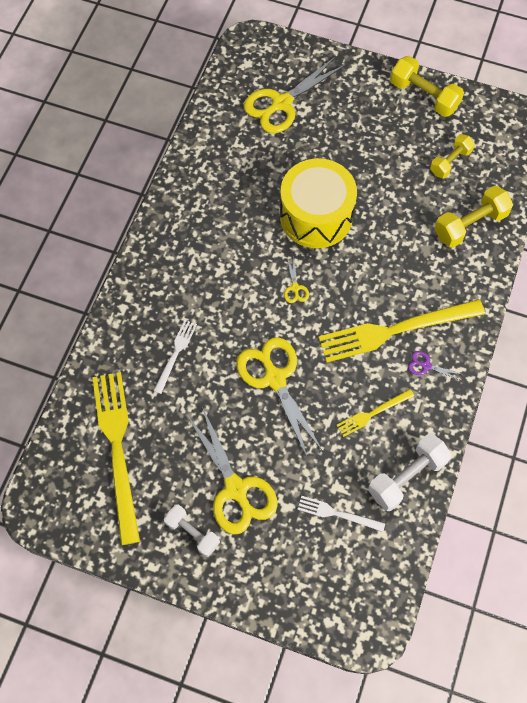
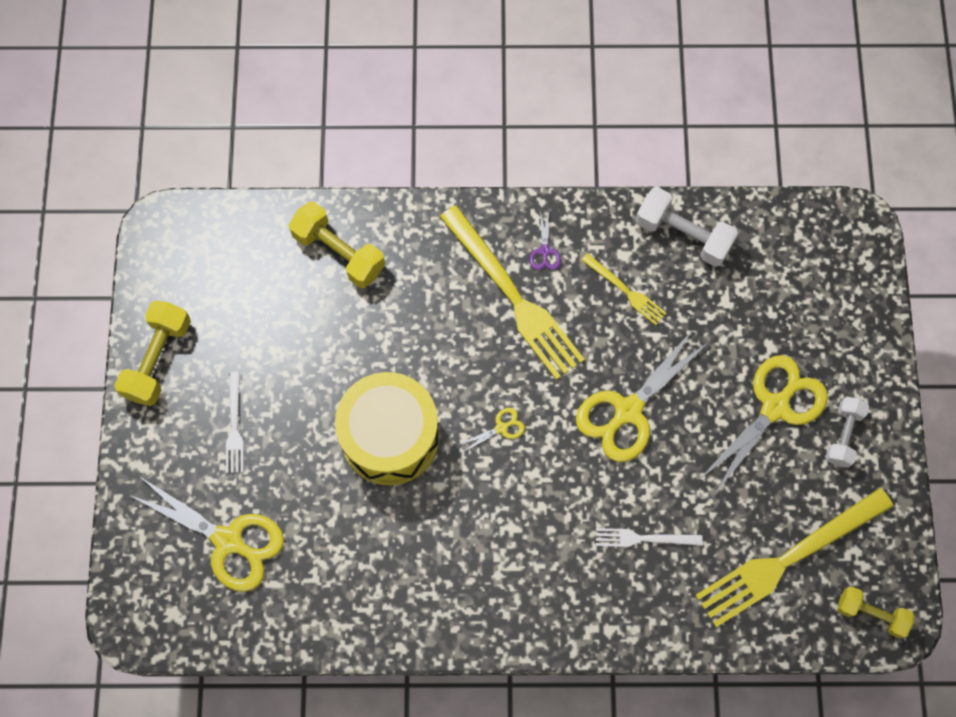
camera: 110 degrees left, 5 degrees up
(337, 514) = (754, 292): white fork -> white fork (234, 426)
(450, 162) = (253, 299): yellow dumbbell -> yellow dumbbell (871, 614)

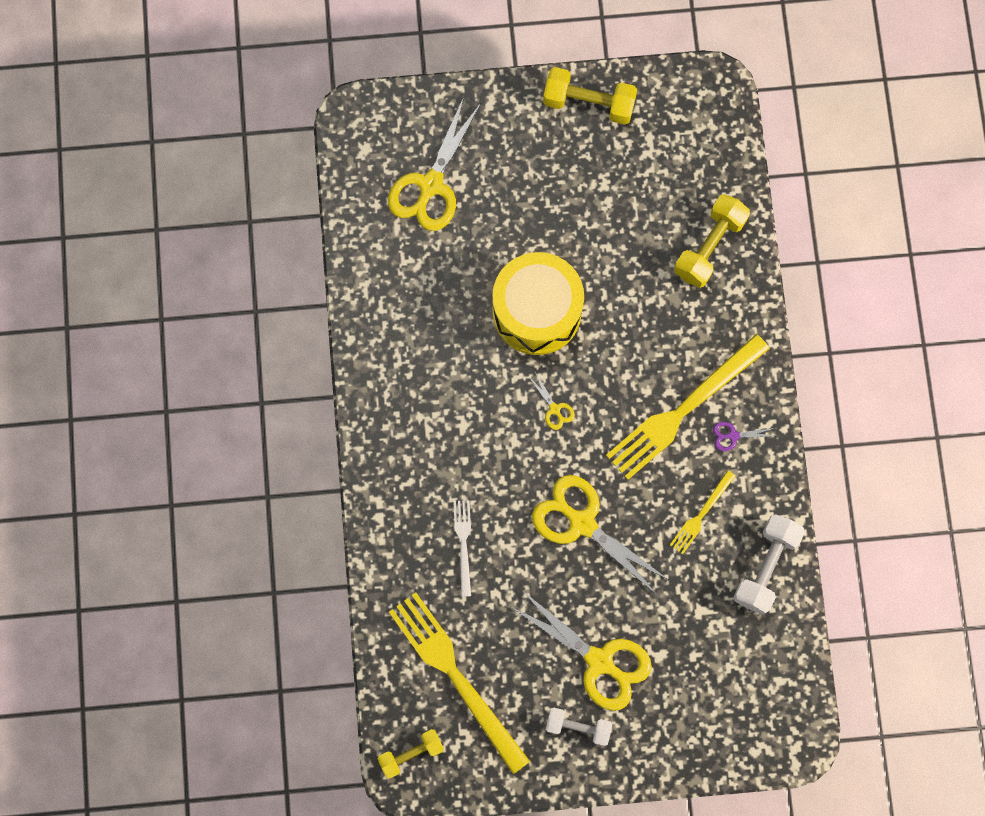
camera: 85 degrees right, 5 degrees up
(234, 426) = (533, 176): white fork -> none
(871, 614) = (411, 754): yellow dumbbell -> yellow dumbbell turned 45 degrees clockwise

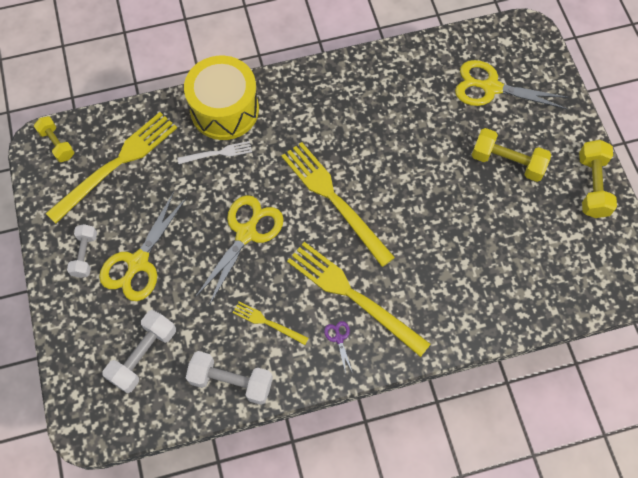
camera: 80 degrees right, 10 degrees down
(536, 311) = (410, 175): yellow drum -> yellow drum (224, 110)
(554, 409) = (334, 199): yellow scissors -> yellow fork
(709, 247) = (497, 296): yellow dumbbell -> yellow dumbbell (507, 162)
(719, 666) = (143, 355): none -> white dumbbell

